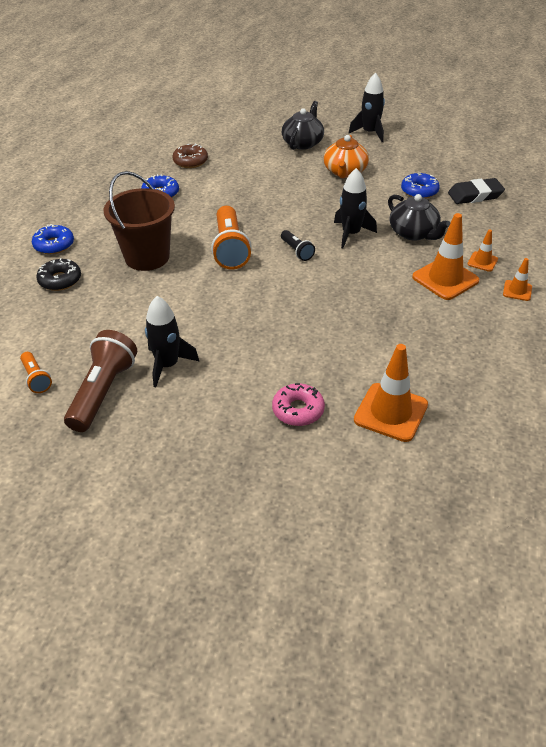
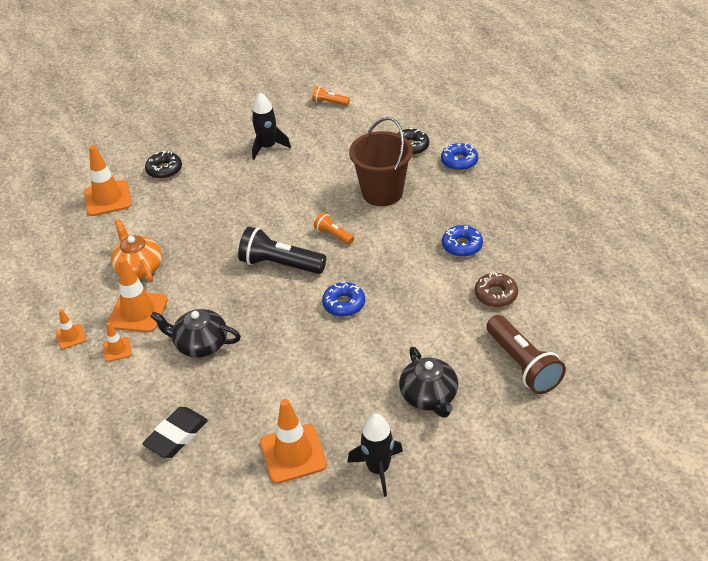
camera: 140 degrees right, 0 degrees up
(103, 392) = (284, 118): brown flashlight -> brown flashlight (522, 364)
(230, 248) = (333, 235): orange flashlight -> orange flashlight, size x0.52
(297, 251) = (280, 264): black flashlight -> black flashlight, size x1.93
(298, 410) = (164, 170): pink donut -> black donut
(345, 172) = (337, 381): orange teapot -> orange teapot (139, 267)
(351, 234) = (254, 308): black rocket -> none
(409, 157) = (293, 454): none -> orange traffic cone
(419, 191) = (238, 403): blue donut -> blue donut (344, 304)

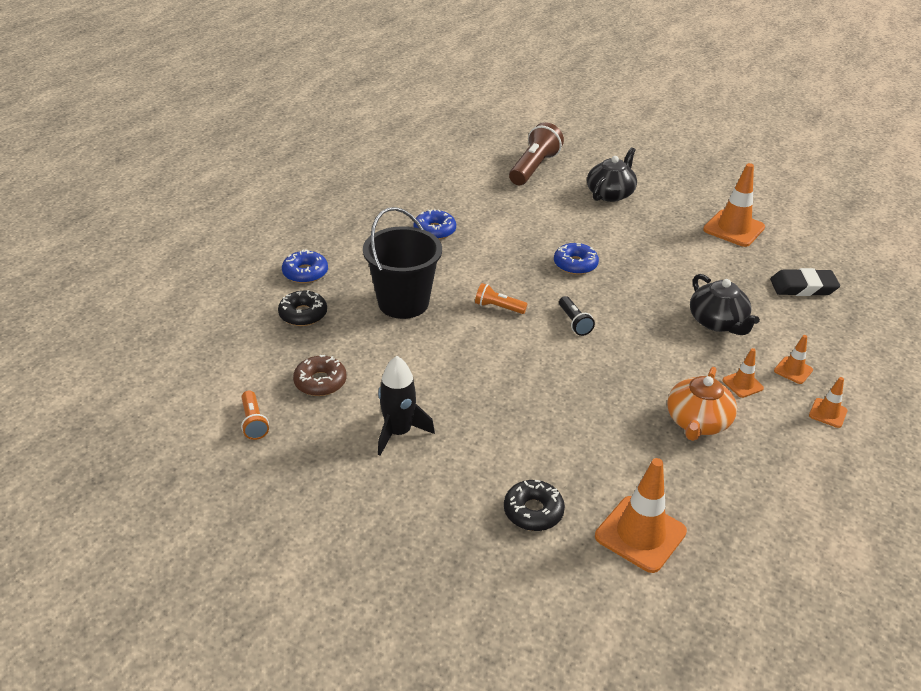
camera: 130 degrees left, 5 degrees down
(138, 312) = (742, 384): orange traffic cone -> orange traffic cone, size x0.51
(280, 264) = (574, 322): black flashlight -> black flashlight, size x0.52
(333, 235) = (498, 307): orange flashlight -> orange flashlight turned 105 degrees clockwise
(378, 469) = (692, 192): black rocket -> none
(382, 193) = (403, 303): brown bucket -> black bucket
(495, 294) = (476, 197): brown donut -> brown donut (320, 382)

